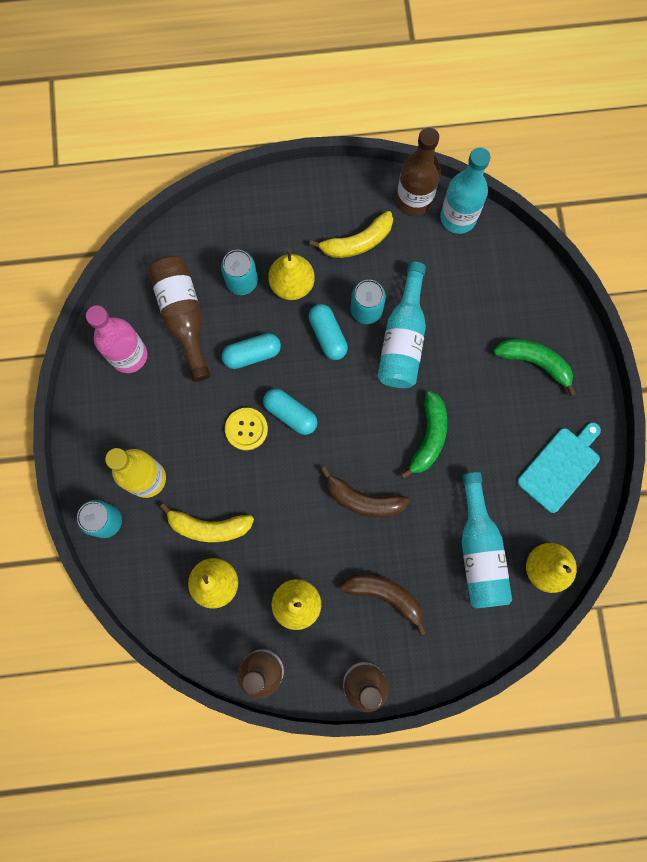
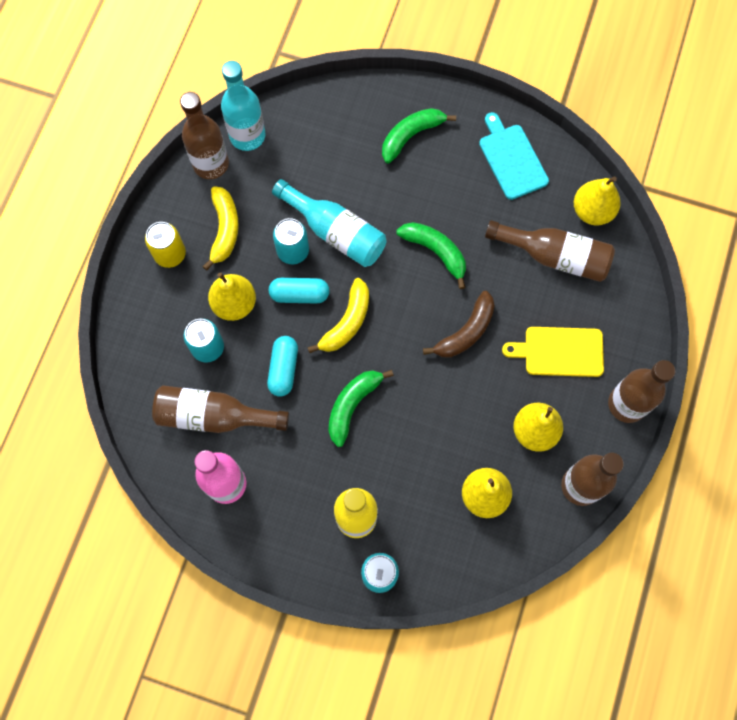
camera: 65 degrees left, 5 degrees down
(209, 527) = (429, 479): yellow banana -> yellow banana (347, 322)
(246, 429) = (352, 405): yellow button -> green banana
(290, 414) = (357, 360): turquoise capsule -> none
(312, 208) = (170, 254): none -> yellow can
(385, 596) = (560, 352): brown banana -> yellow cutting board
(479, 550) = (554, 256): turquoise bottle -> brown bottle

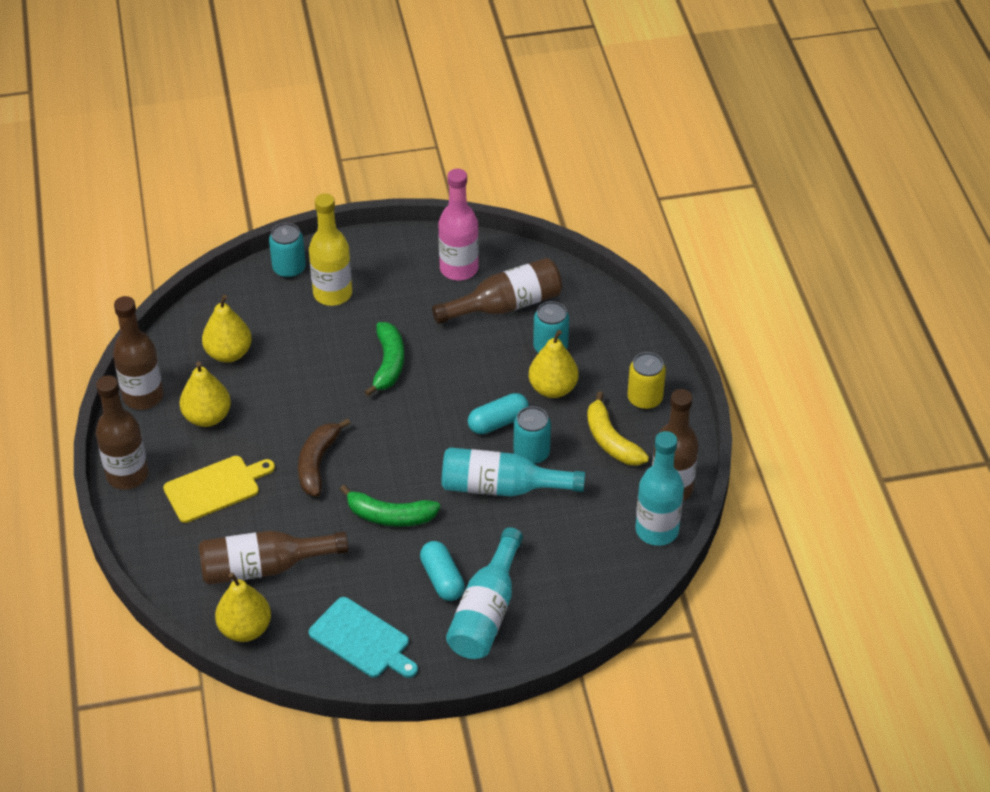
camera: 150 degrees right, 25 degrees down
(283, 369) = (470, 362): turquoise capsule -> turquoise capsule (442, 579)
(347, 322) = (437, 421): yellow banana -> none
(411, 136) = (486, 611): green banana -> turquoise bottle

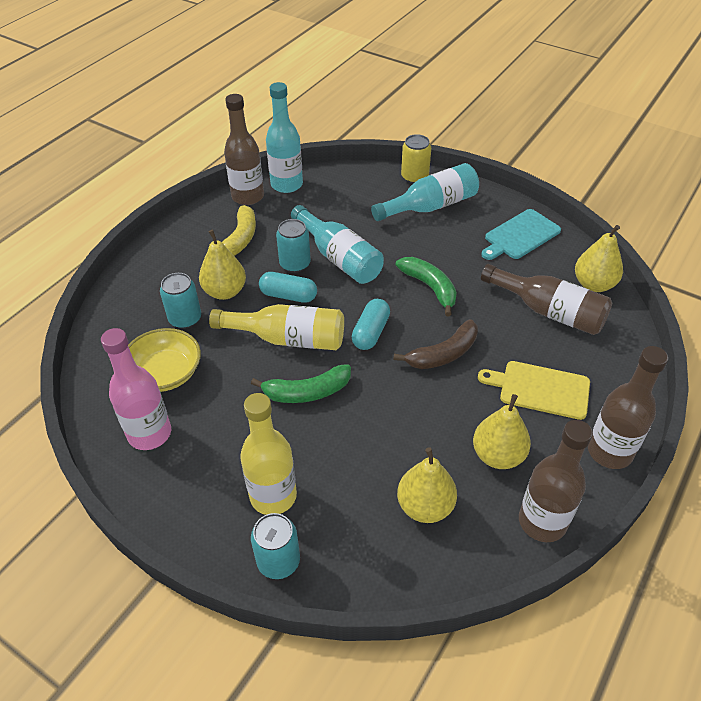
camera: 135 degrees left, 0 degrees up
(362, 640) = (520, 236): turquoise cutting board -> turquoise cutting board turned 120 degrees counterclockwise
(388, 364) = (307, 392): green banana -> green banana turned 150 degrees counterclockwise
(442, 579) = (437, 235): turquoise capsule -> turquoise capsule (371, 332)
(452, 389) = (288, 339): none -> yellow bottle
(505, 305) = (165, 373): brown bottle -> yellow bowl
(645, 399) = (184, 247): yellow can -> yellow can (414, 177)

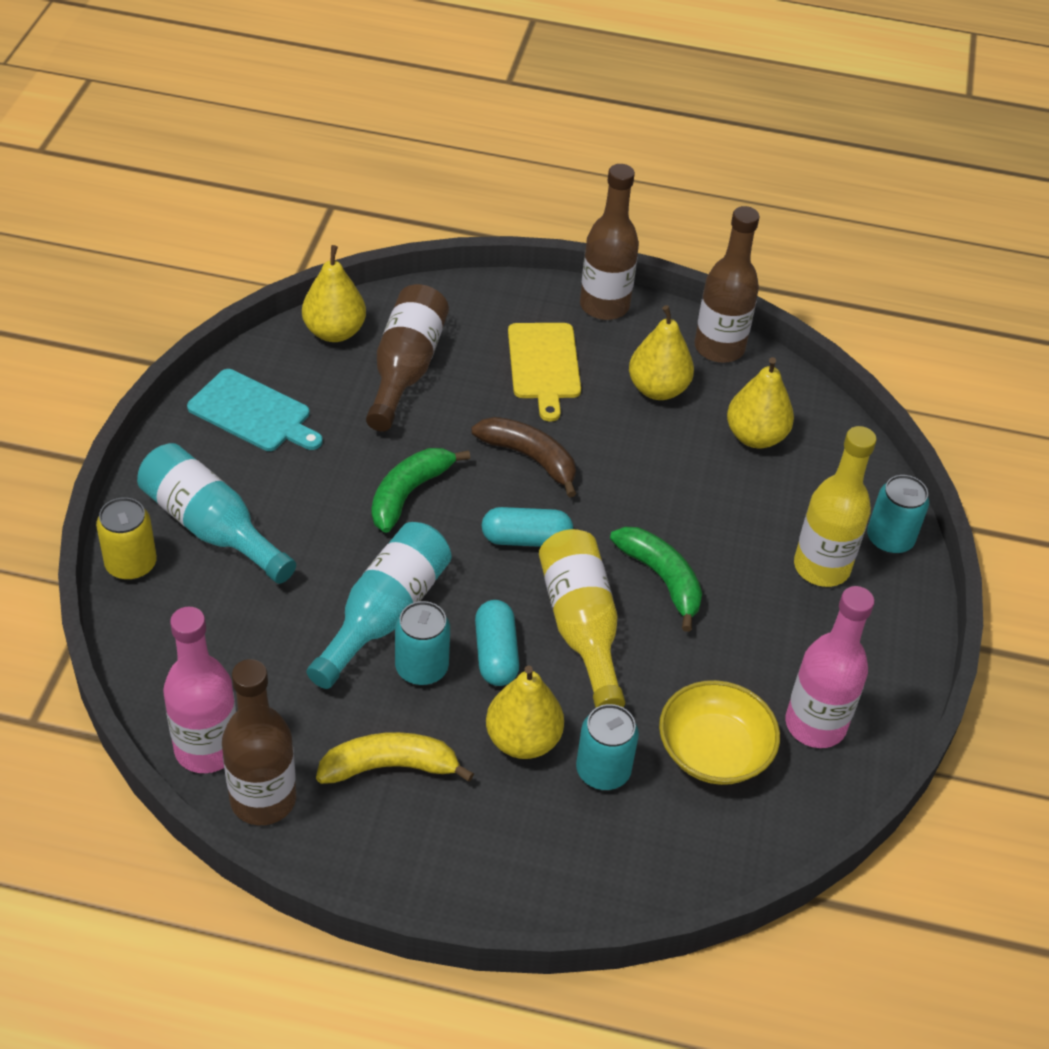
camera: 115 degrees left, 0 degrees up
(287, 184) = (207, 749): turquoise bottle -> pink bottle

